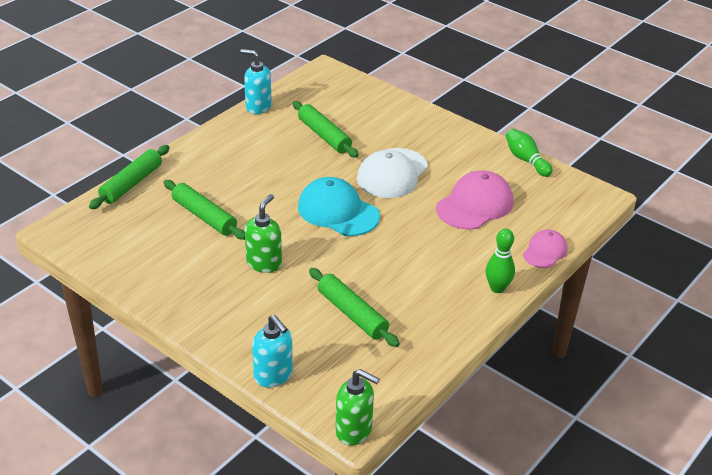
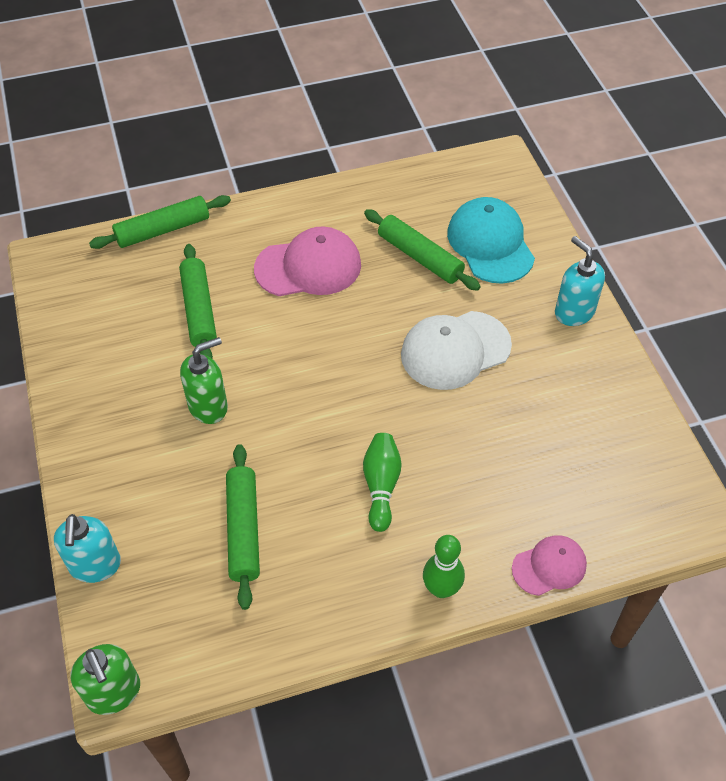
camera: 35 degrees right, 15 degrees up
(258, 107) = (378, 182): turquoise soap dispenser -> turquoise soap dispenser (574, 312)
(324, 136) = (420, 257): green rolling pin -> green rolling pin turned 45 degrees counterclockwise
(338, 211) = (346, 375): turquoise cap -> turquoise cap (490, 244)
(475, 205) = (518, 447): pink cap -> pink cap (308, 267)
(526, 160) = (645, 411): green bowling pin -> green bowling pin (381, 486)

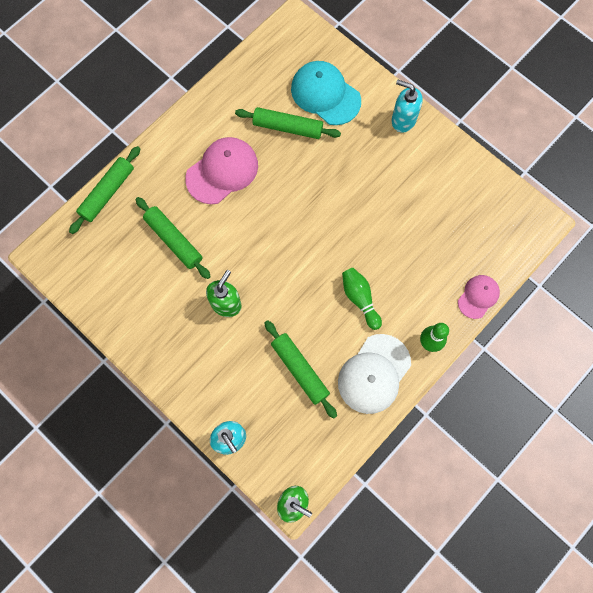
camera: 30 degrees left, 20 degrees up
(455, 350) = (349, 185): white cap -> white cap (374, 374)

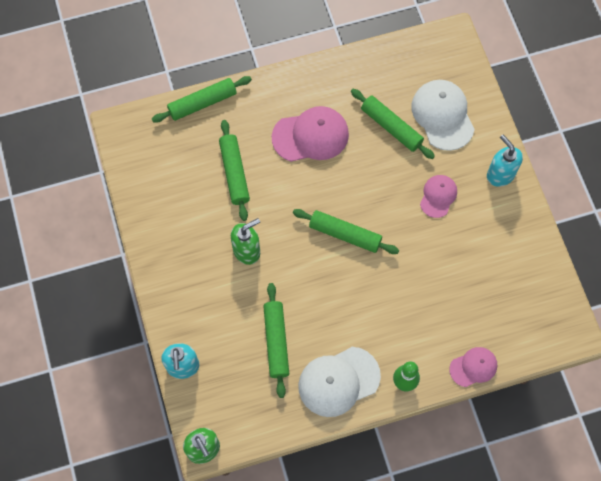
camera: 30 degrees right, 5 degrees down
(303, 242) = (345, 234): none -> green rolling pin
(325, 94) = (442, 115): turquoise cap -> white cap
(360, 299) = (365, 310): green bowling pin -> none
(363, 166) = (438, 196): none -> pink cap

